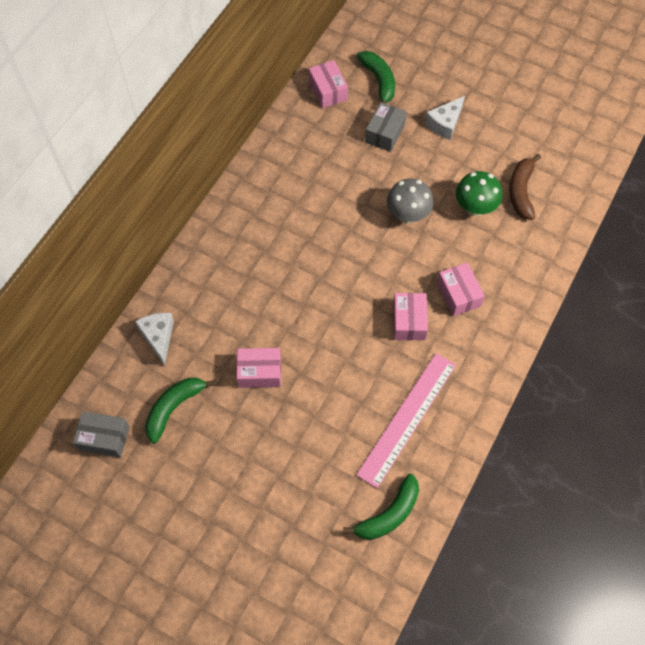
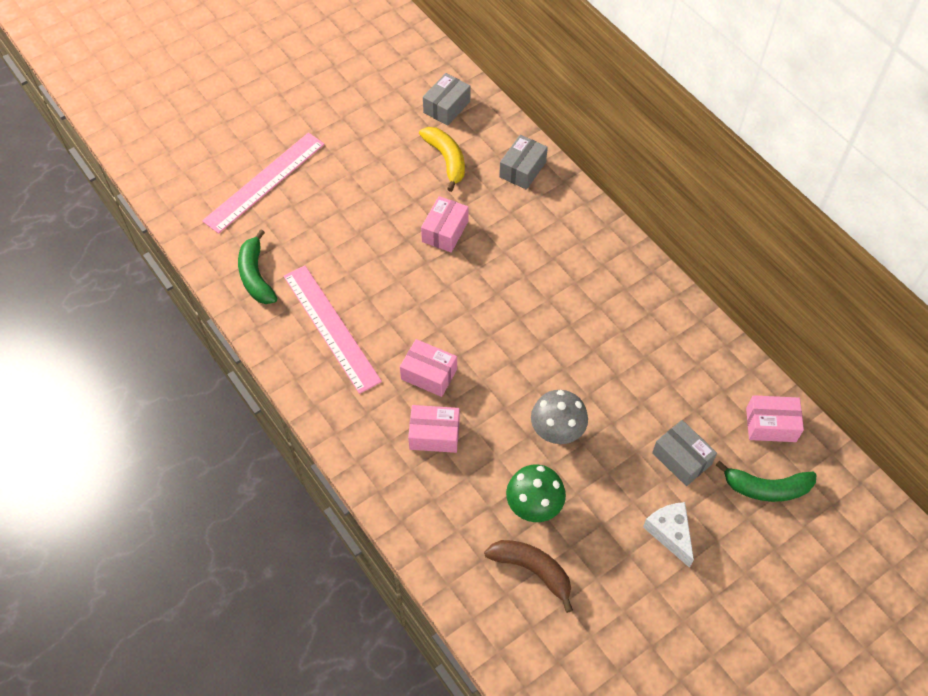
camera: 115 degrees right, 5 degrees down
(158, 337) = (522, 169): white cheese -> grey box
(174, 408) = (446, 160): green banana -> yellow banana
(277, 569) = (264, 182): none -> pink ruler

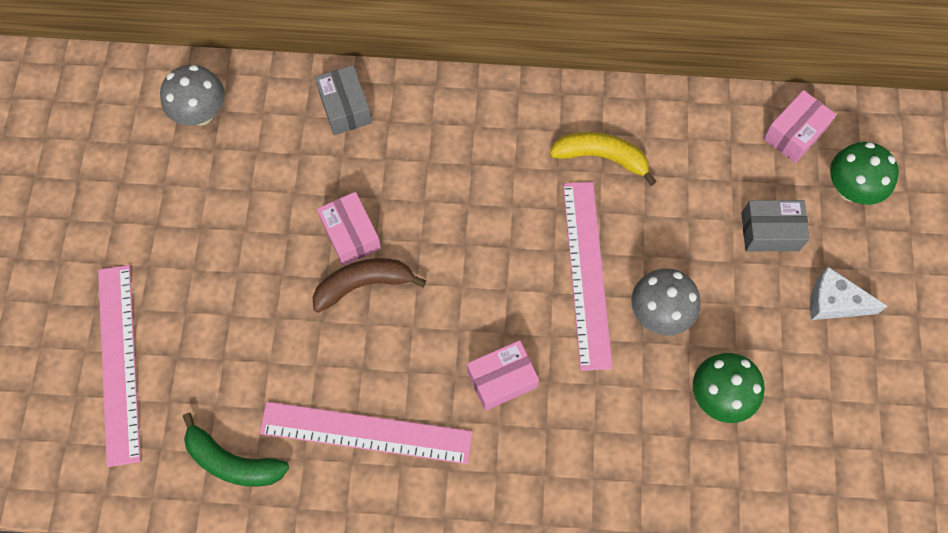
camera: 50 degrees left, 10 degrees up
(434, 435) = (573, 427): pink box -> none
(446, 160) = (266, 165): yellow banana -> yellow banana (601, 157)
(447, 107) = (201, 113): grey box -> grey mushroom
(532, 570) = (782, 449): brown banana -> brown banana (363, 284)
(543, 371) = (586, 273): none -> pink ruler
(766, 488) = (850, 189): green banana -> green mushroom

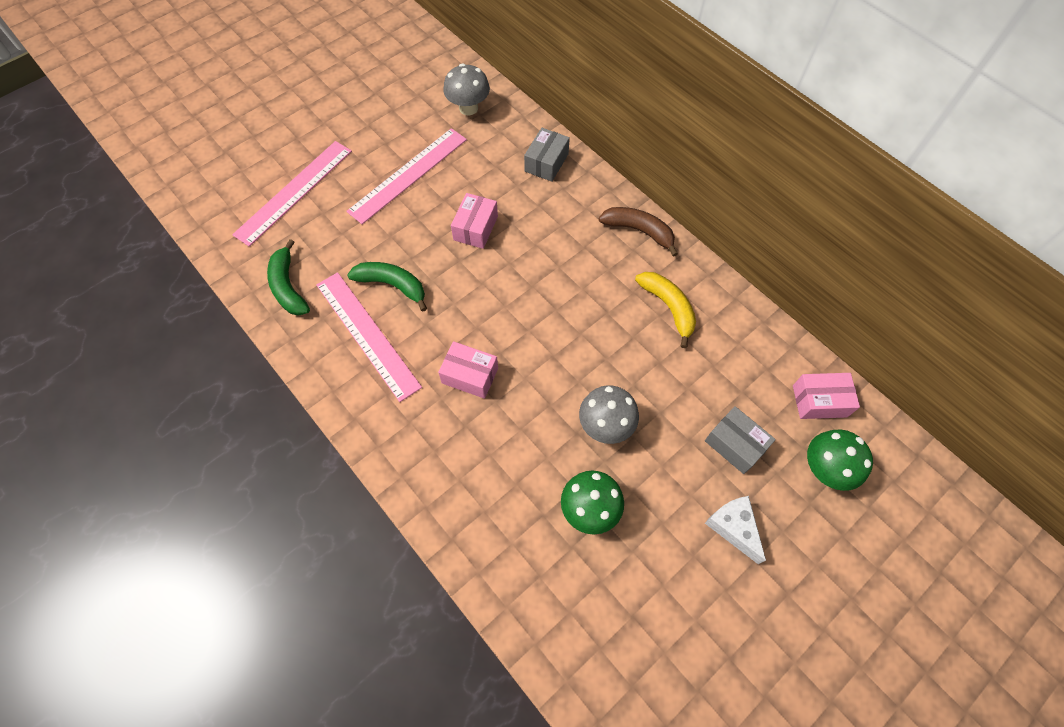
camera: 45 degrees right, 5 degrees down
(335, 363) = (392, 285): none -> green banana
(363, 284) = (453, 259): brown banana -> brown banana (639, 231)
(586, 273) = (586, 363): pink ruler -> pink ruler (408, 175)

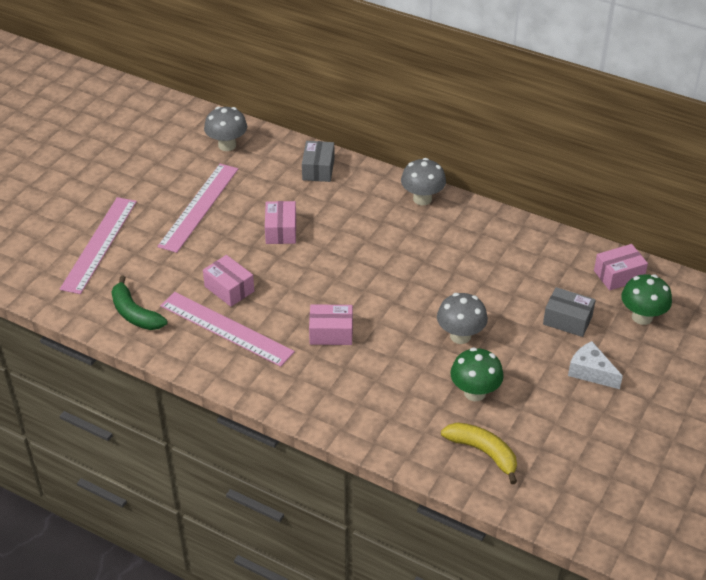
camera: 20 degrees left, 20 degrees down
(392, 285) = (229, 289): green banana -> pink box
(639, 231) = (422, 199): brown banana -> grey mushroom
(668, 307) = (472, 245): yellow banana -> yellow banana (483, 452)

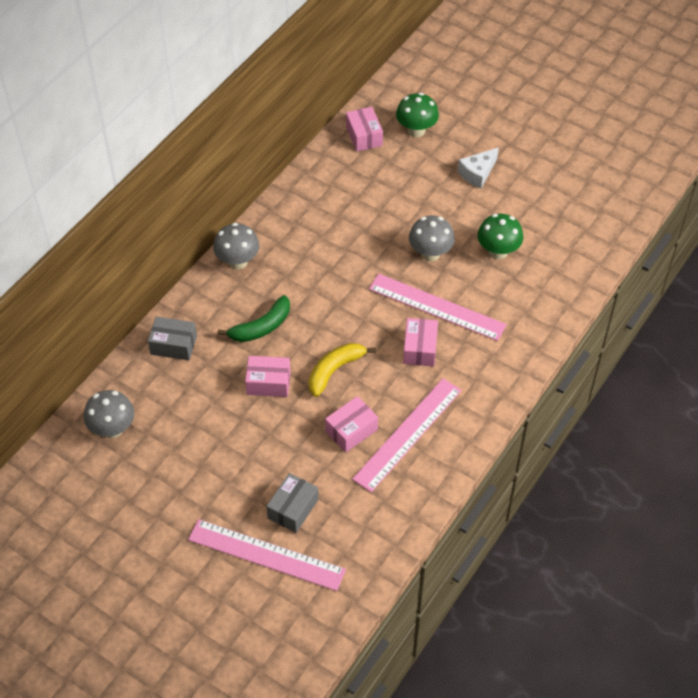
camera: 85 degrees left, 10 degrees up
(134, 313) = (380, 516): green banana -> green banana (261, 327)
(199, 207) = (217, 457): pink ruler -> pink ruler (436, 307)
(483, 452) = (563, 254): yellow banana -> yellow banana (334, 370)
(567, 320) = (416, 178): grey box -> grey box (293, 509)

